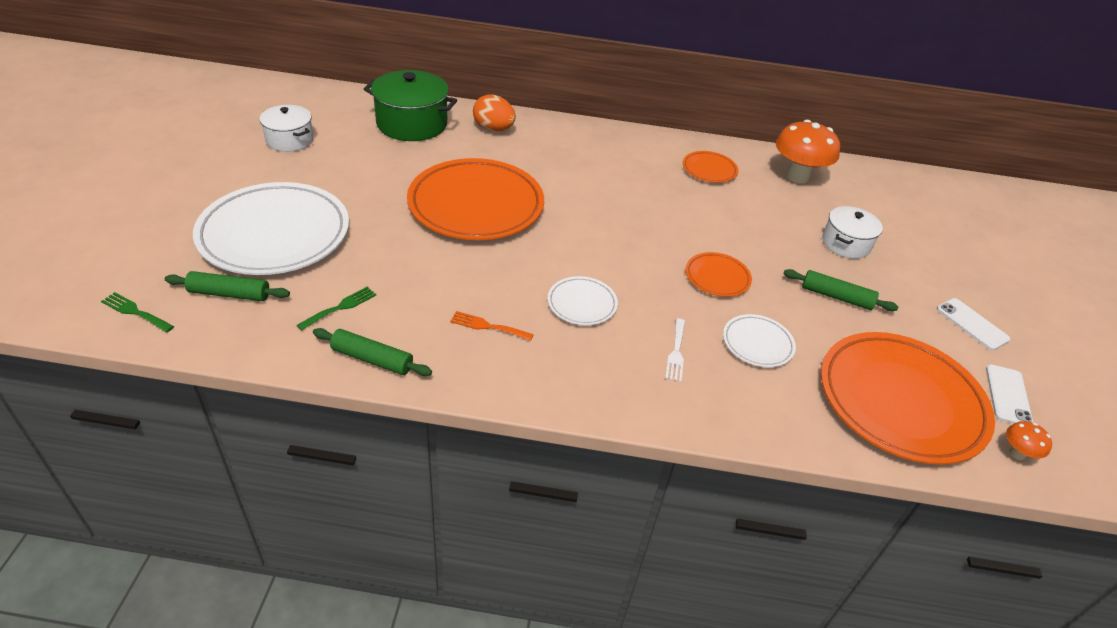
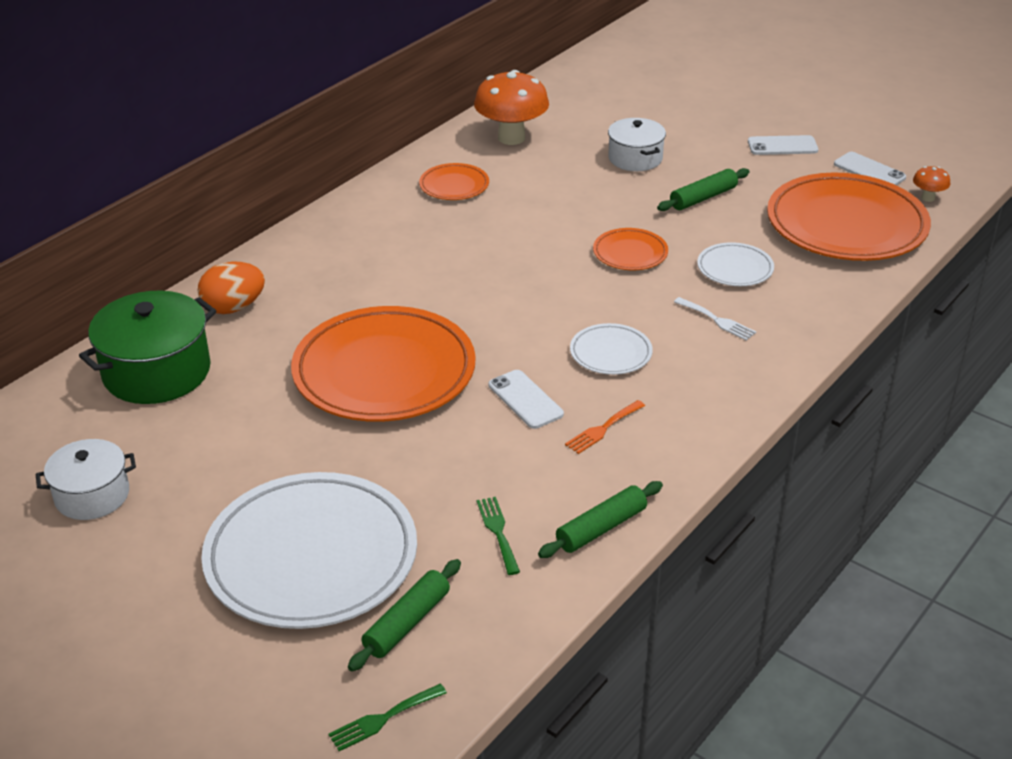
camera: 55 degrees left, 5 degrees down
(493, 277) = (525, 400): none -> white phone

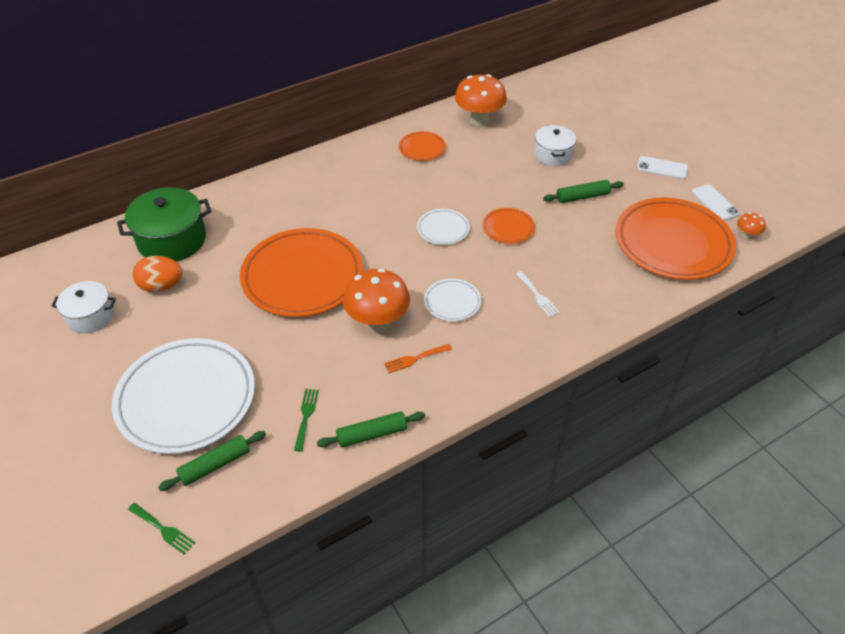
camera: 20 degrees right, 10 degrees up
(233, 307) = (240, 206): orange egg -> orange egg (161, 286)
(383, 719) = (163, 529): green fork -> green fork turned 135 degrees counterclockwise
(525, 400) = (378, 322): white phone -> orange mushroom
(735, 268) = (573, 258): white plate -> white plate (443, 229)

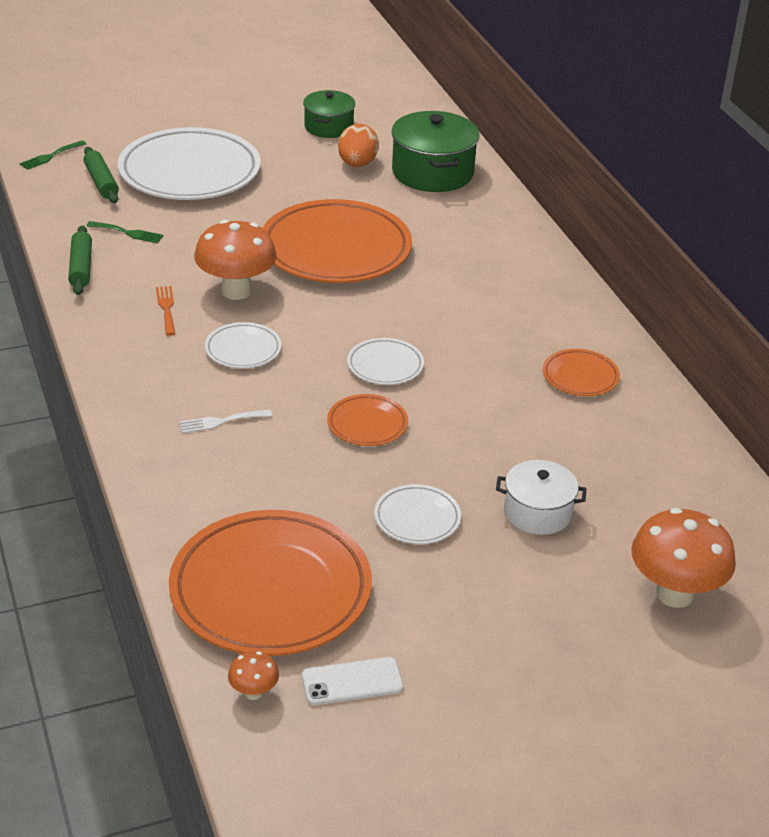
camera: 100 degrees right, 10 degrees down
(90, 316) = (328, 127): white pot -> green pot
(479, 120) = (651, 449): orange mushroom -> orange mushroom (674, 594)
(582, 196) = (417, 518): green rolling pin -> white plate
(662, 168) = (469, 642): white phone -> none

